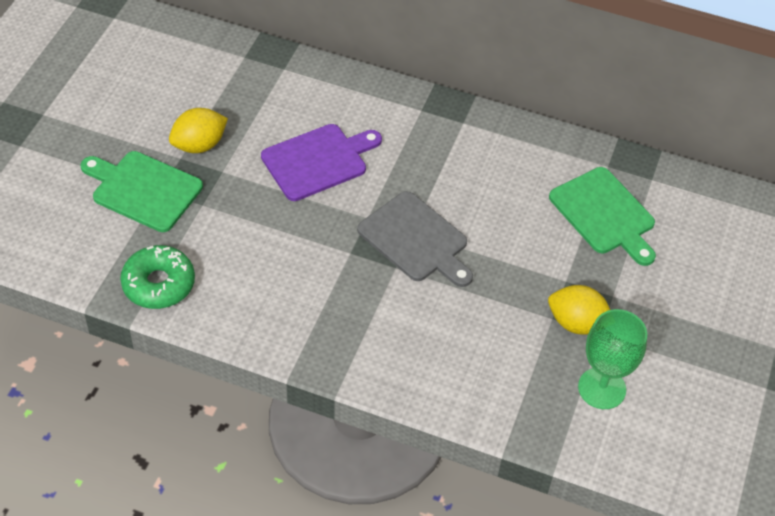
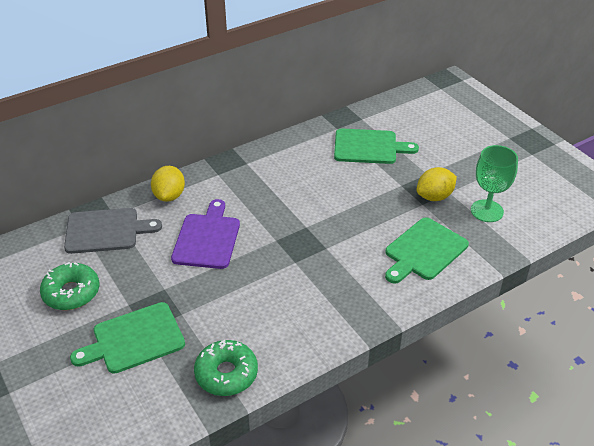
camera: 50 degrees left, 10 degrees down
(159, 108) = (71, 293): none -> green donut
(199, 145) = (129, 288): yellow lemon -> yellow lemon (169, 196)
(416, 240) = (314, 228): grey cutting board -> grey cutting board (106, 230)
(472, 359) = (424, 251): none -> green cutting board

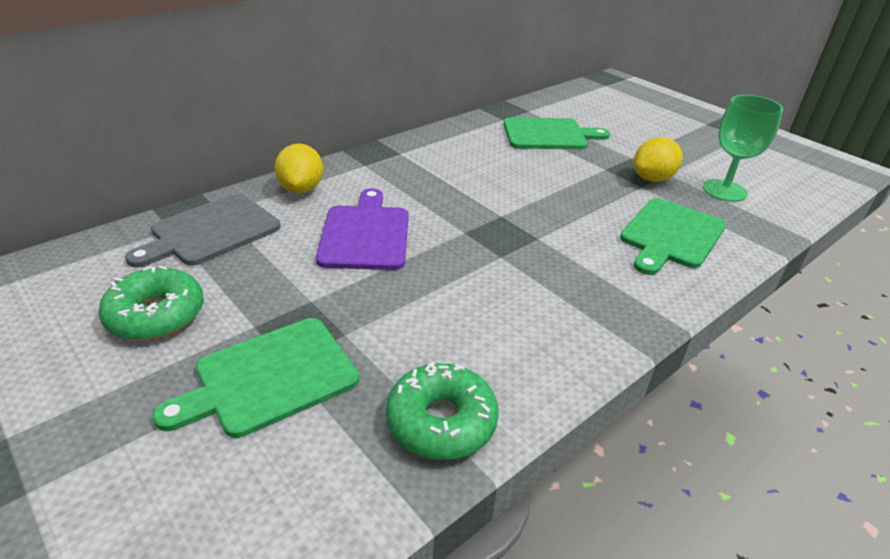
camera: 10 degrees left, 5 degrees down
(106, 230) = (211, 231): grey cutting board -> grey cutting board turned 150 degrees clockwise

